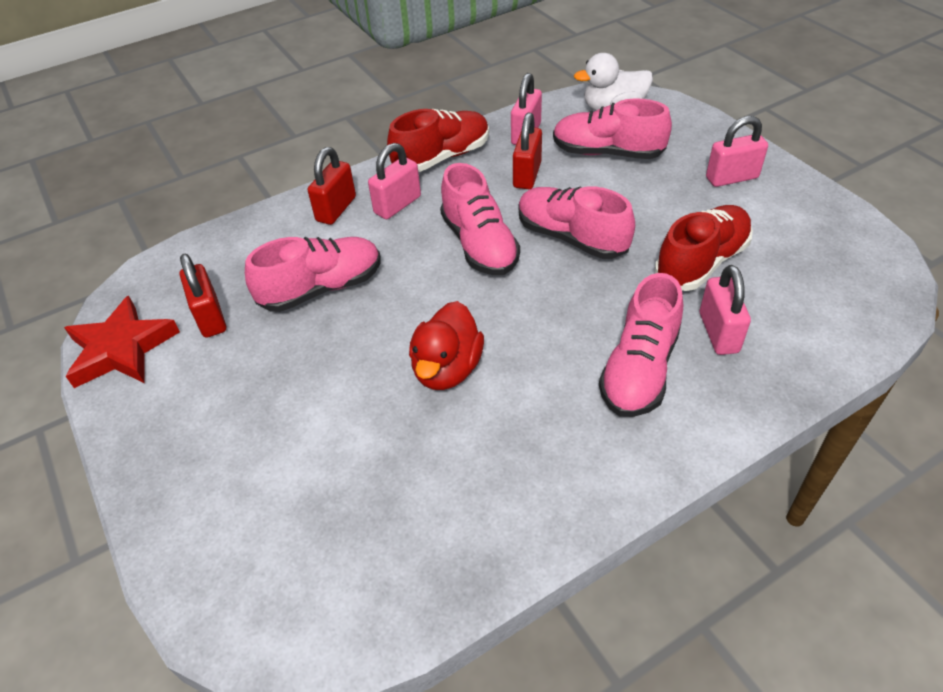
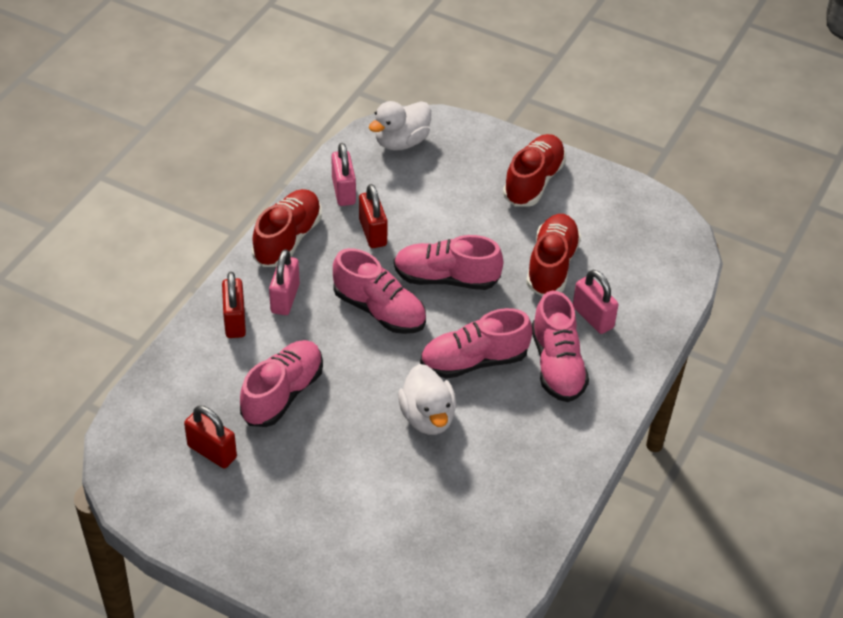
camera: 35 degrees left, 0 degrees up
(121, 349) = (162, 505): red star -> none
(447, 369) = (427, 417): red duck -> white duck
(607, 153) = (424, 189): pink shoe -> pink shoe (474, 361)
(731, 178) = (533, 182): pink padlock -> red shoe

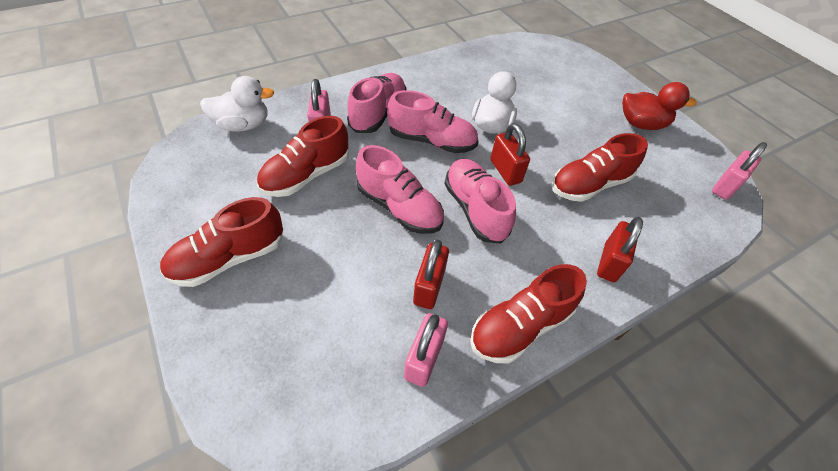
camera: 150 degrees left, 5 degrees up
(212, 452) = (658, 172): red padlock -> red padlock (505, 171)
(250, 521) = (641, 124): none -> red duck
(283, 394) = (589, 185): pink shoe -> red shoe
(285, 298) = (553, 261): pink padlock -> pink padlock (725, 186)
(401, 142) = (304, 398): white duck -> white duck (243, 125)

